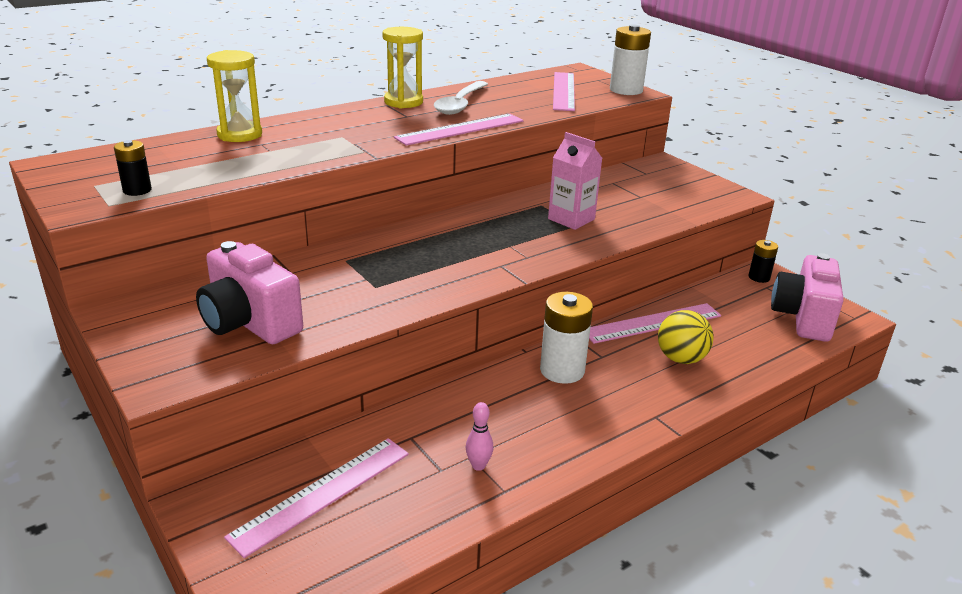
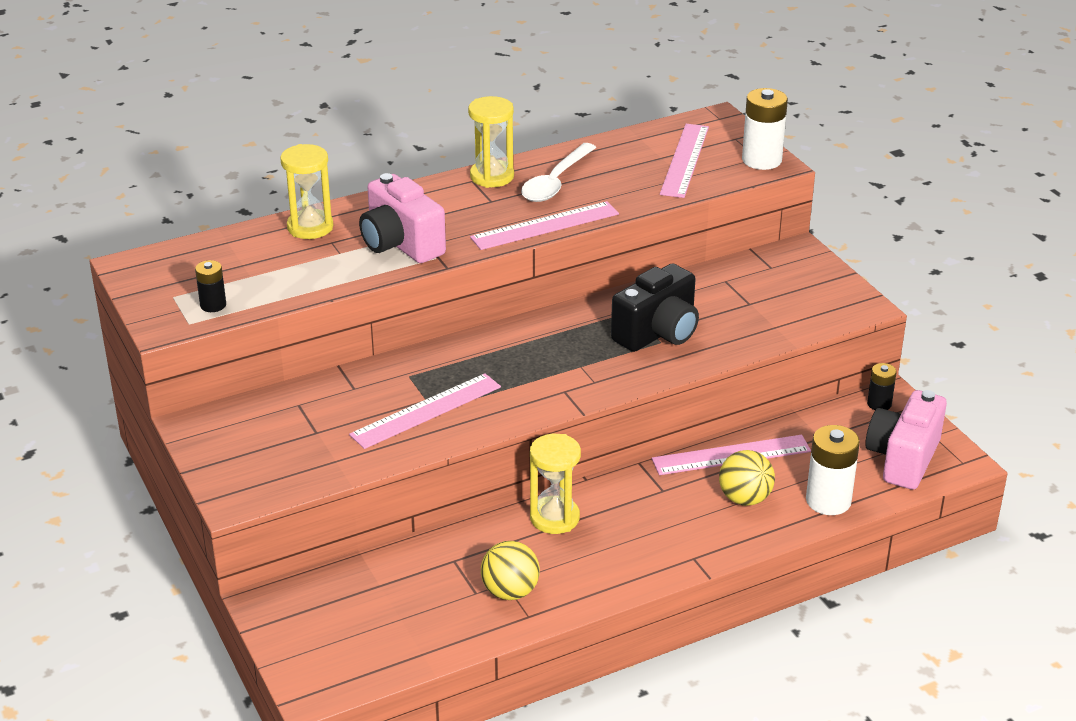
camera: 10 degrees right, 5 degrees up
(249, 323) = (313, 444): pink camera -> pink camera (401, 244)
(322, 494) = (368, 605): pink ruler -> pink ruler (426, 411)
(478, 465) = (510, 591): pink bowling pin -> yellow ball
(505, 388) = (554, 518): none -> yellow hourglass
(562, 370) = (616, 503): white battery -> white battery (828, 501)
(571, 219) = (658, 333): pink carton -> black camera

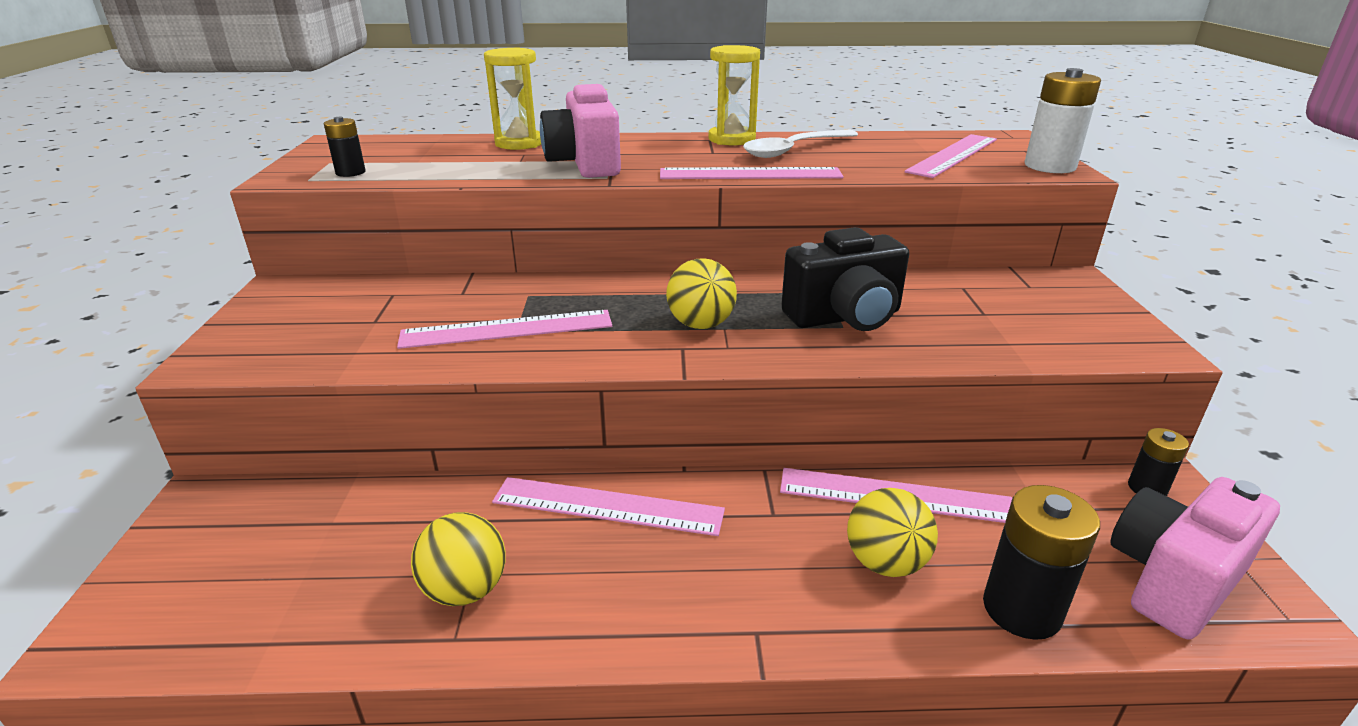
camera: 25 degrees right, 5 degrees down
(554, 518) = (608, 506): yellow hourglass -> pink ruler
(562, 367) = (700, 324): none -> yellow ball
(828, 501) = (1021, 609): white battery -> black battery

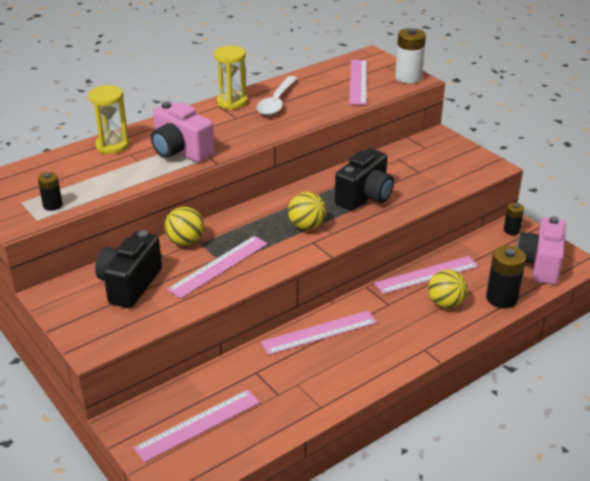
camera: 35 degrees left, 5 degrees up
(372, 310) = (130, 285): none -> black camera
(465, 590) = (303, 390): yellow ball -> yellow ball (185, 242)
(750, 174) = (278, 130): pink ruler -> pink ruler (198, 425)

